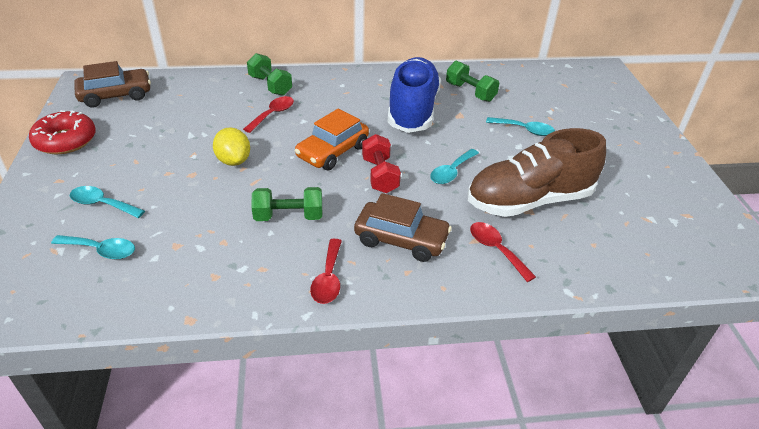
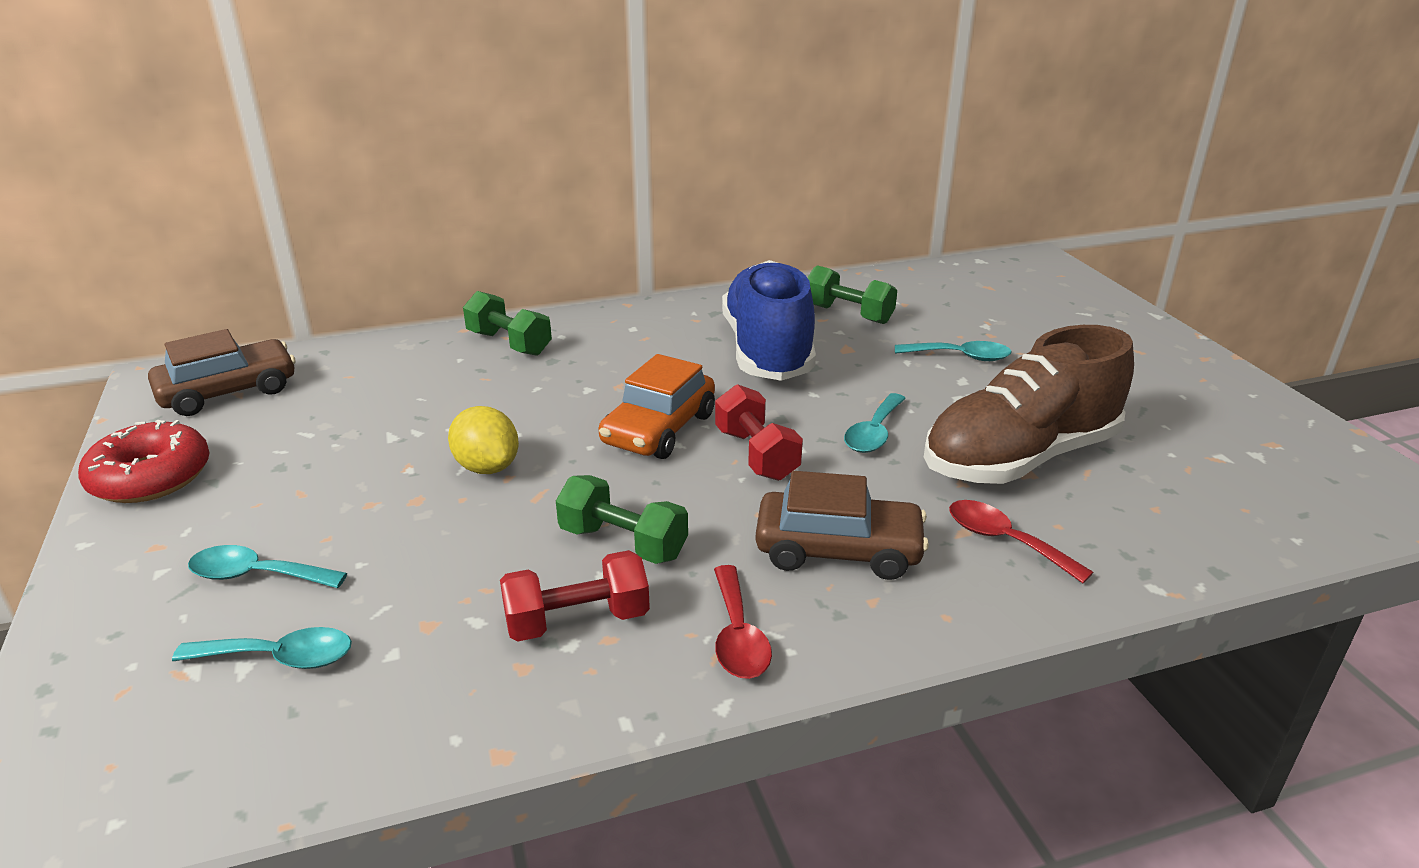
camera: 10 degrees left, 10 degrees down
(250, 256) = (577, 620): none -> red dumbbell
(273, 114) = (530, 386): red spoon -> none
(289, 216) = (623, 543): green dumbbell -> green dumbbell turned 45 degrees clockwise

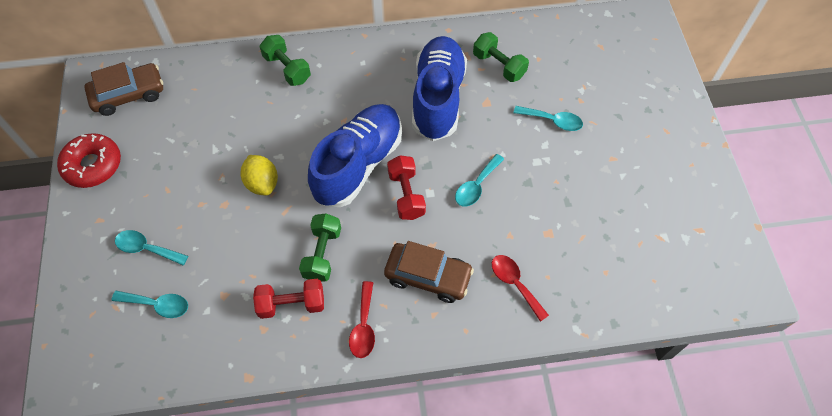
camera: 10 degrees right, 30 degrees up
(623, 543) = (322, 254): green dumbbell -> green dumbbell turned 60 degrees clockwise
(659, 429) = (358, 164): orange car -> blue shoe
(1020, 458) = (550, 220): brown shoe -> none

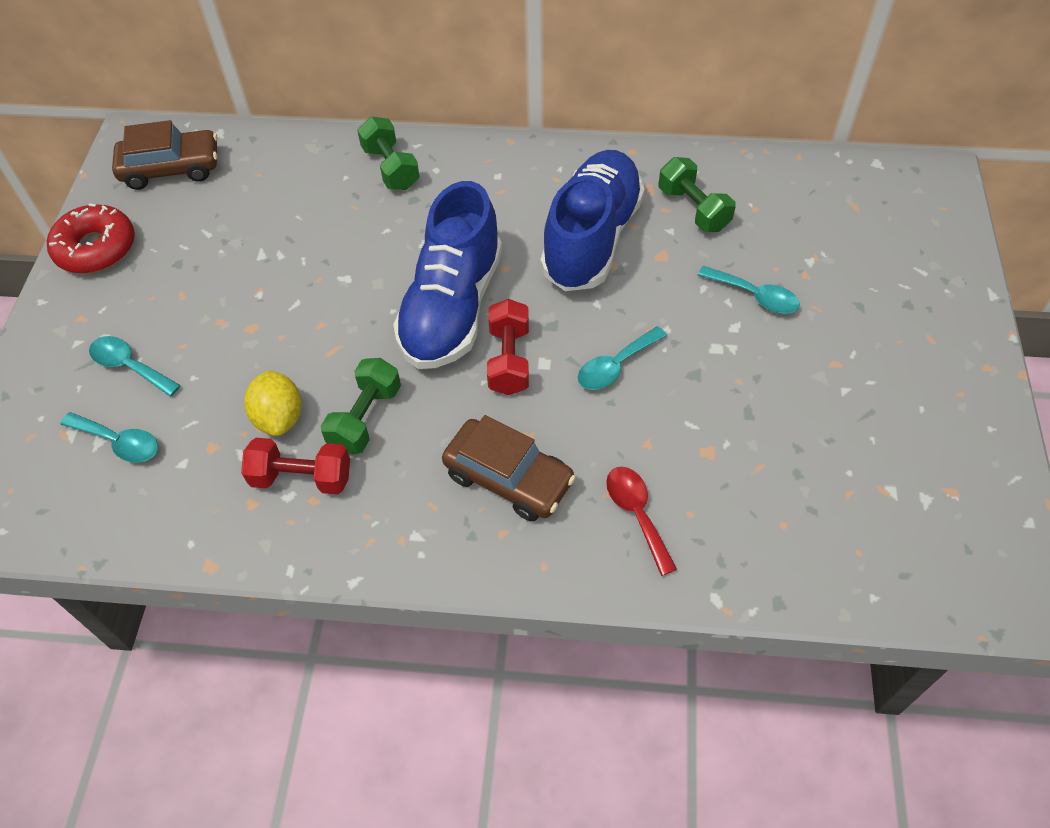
camera: 15 degrees right, 5 degrees down
(262, 183) = (311, 309): yellow lemon -> yellow lemon (279, 417)
(358, 164) = (452, 307): blue shoe -> blue shoe turned 150 degrees clockwise
(363, 326) = (394, 529): red spoon -> none

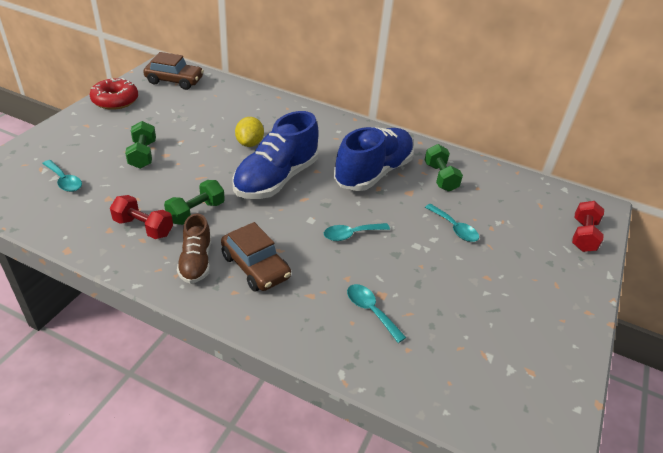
camera: 15 degrees right, 15 degrees down
(129, 366) = (94, 151): turquoise spoon -> turquoise spoon (370, 311)
(279, 417) = (151, 197): yellow lemon -> yellow lemon (249, 143)
(391, 168) = (284, 111): green dumbbell -> green dumbbell (143, 155)
(417, 505) = (196, 261): none -> brown shoe
(509, 360) = (292, 212): red dumbbell -> red dumbbell (583, 235)
(636, 514) = (319, 311): red spoon -> none

